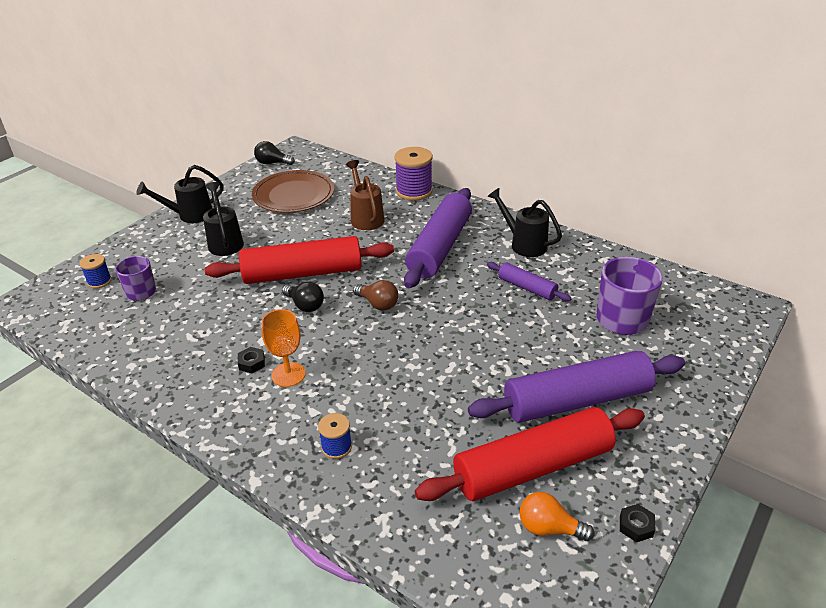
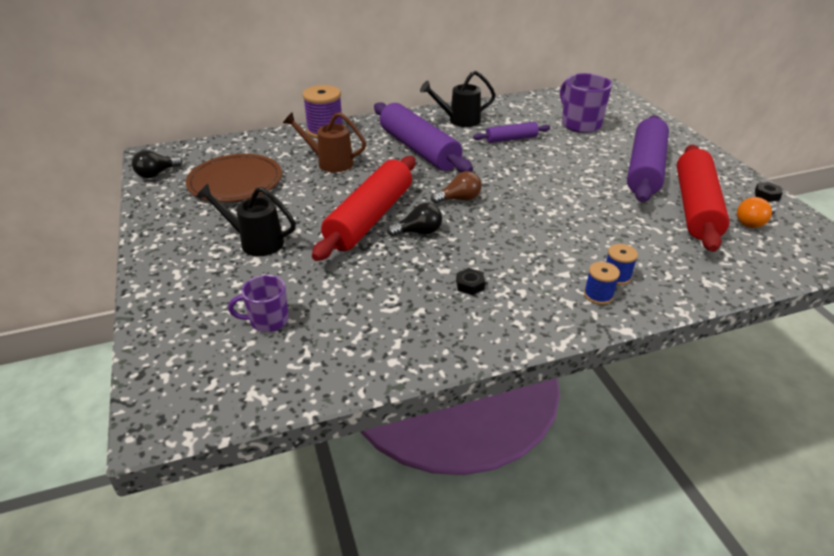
camera: 55 degrees left, 0 degrees up
(99, 281) = (204, 346): blue spool -> blue spool (598, 295)
(190, 215) = (170, 248): black watering can -> none
(288, 374) = (505, 271): orange goblet -> none

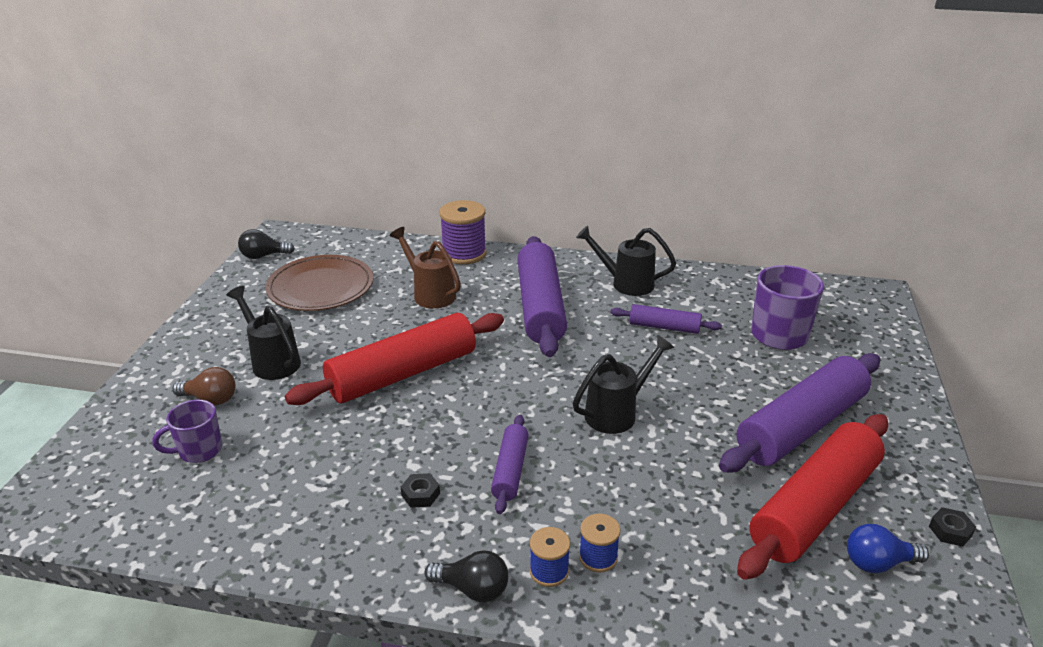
camera: 30 degrees right, 5 degrees down
(268, 321) = (199, 451): purple mug -> purple mug turned 45 degrees counterclockwise
(418, 232) = (434, 409): black light bulb -> black light bulb (472, 589)
(459, 199) = (519, 385): brown light bulb -> brown light bulb (210, 399)
(511, 249) = (510, 470): none -> purple rolling pin
(538, 195) = (617, 413): none -> black watering can
(753, 222) = (878, 563): orange light bulb -> blue light bulb

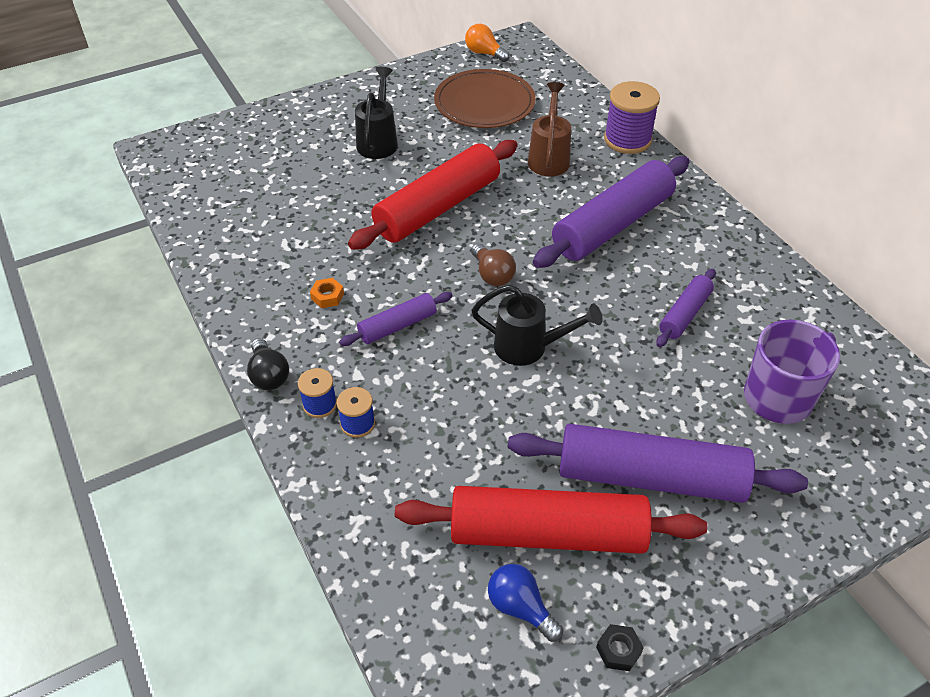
camera: 50 degrees right, 15 degrees up
(199, 451) = (264, 174): purple mug -> none
(210, 399) = (312, 144): brown light bulb -> brown light bulb (492, 275)
(263, 256) = (484, 53): black light bulb -> orange light bulb
(403, 374) = (438, 208): red rolling pin -> red rolling pin turned 60 degrees counterclockwise
(420, 494) = (327, 296): black nut -> orange nut
(626, 283) = (719, 254): black watering can -> none
(664, 327) = (684, 314): purple rolling pin -> purple rolling pin turned 60 degrees clockwise

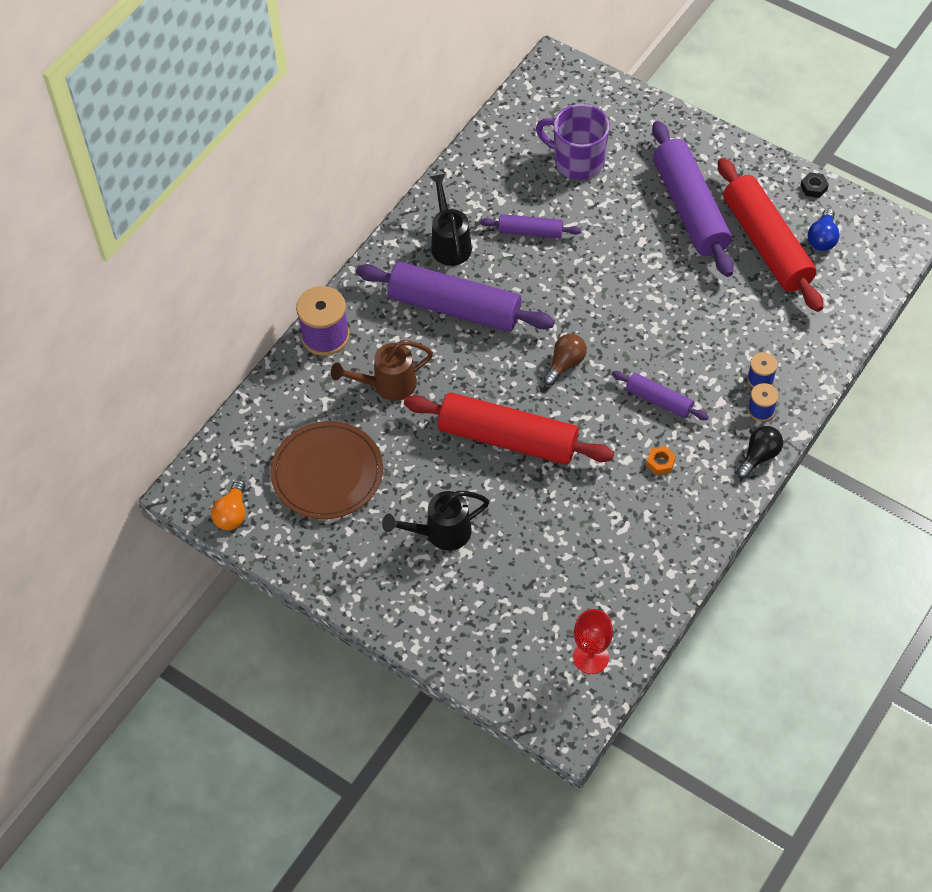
camera: 115 degrees left, 10 degrees up
(193, 180) = (591, 657): none -> red goblet
(528, 347) = (625, 311): black watering can -> black watering can (449, 243)

